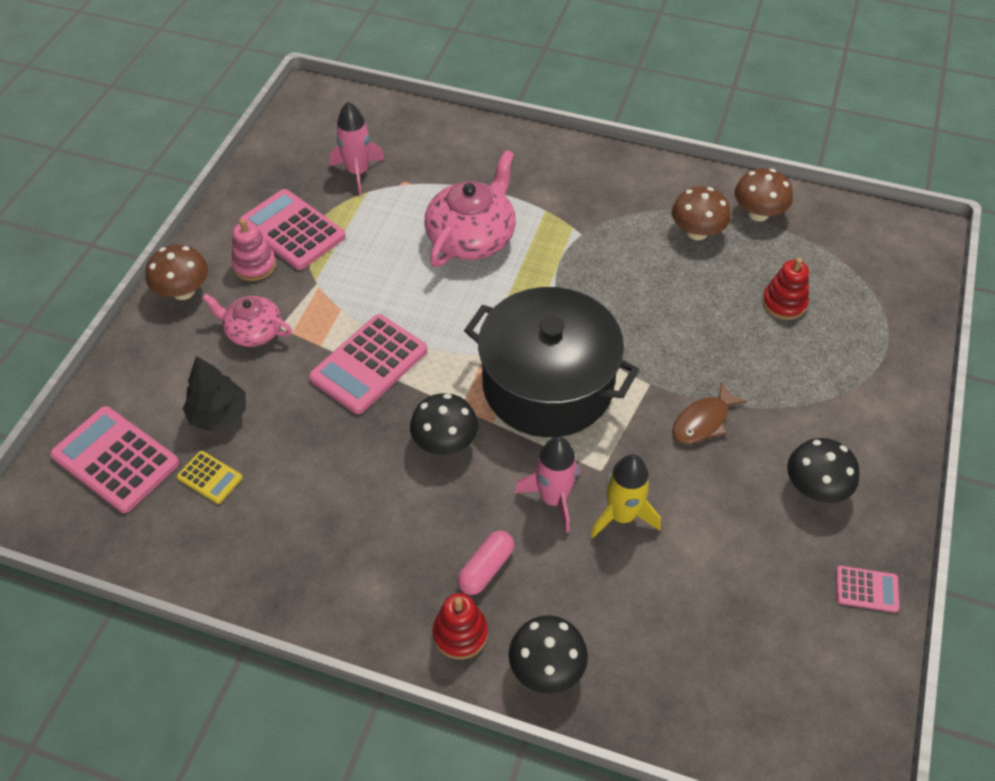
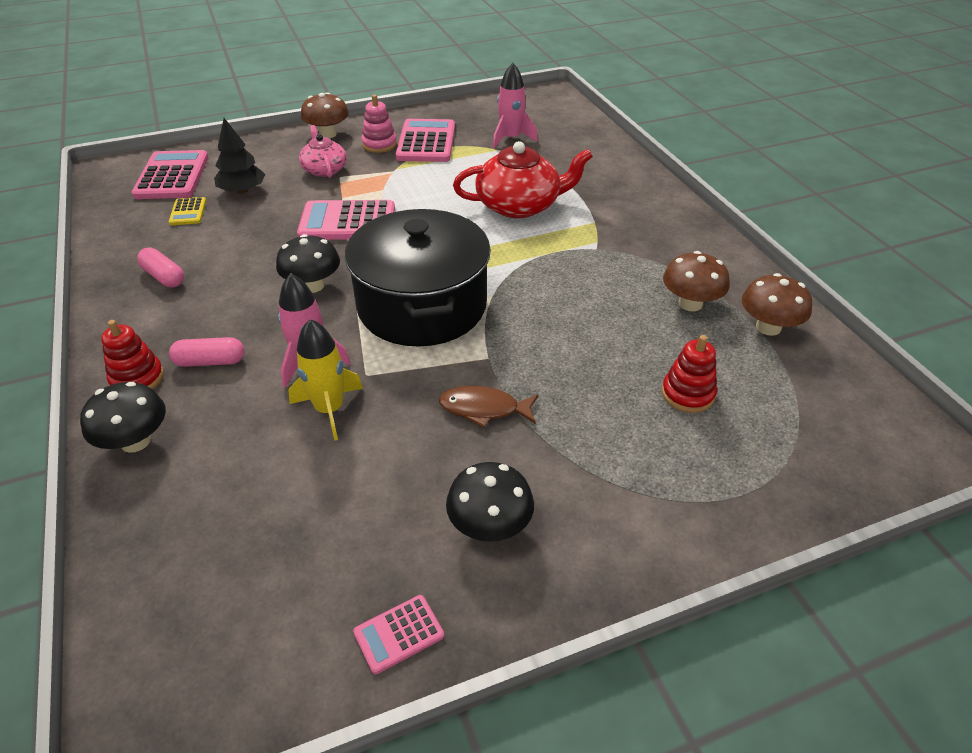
camera: 50 degrees right, 10 degrees down
(313, 548) = (164, 277): none -> pink capsule
(472, 237) = (519, 205): pink teapot -> red teapot
(866, 589) = (399, 634): pink calculator -> pink calculator turned 90 degrees clockwise

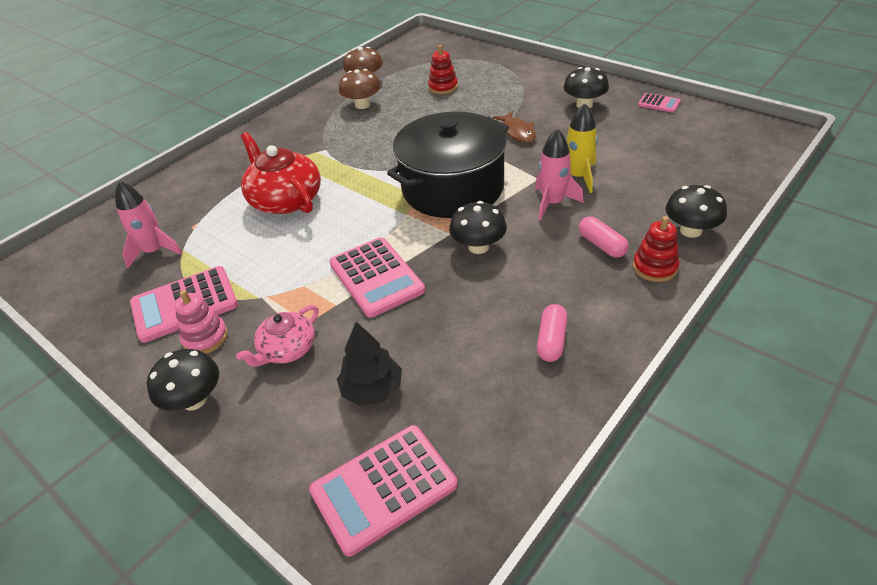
camera: 115 degrees left, 0 degrees up
(188, 212) = (445, 406): yellow calculator -> none
(328, 134) = (194, 400): brown mushroom -> black mushroom

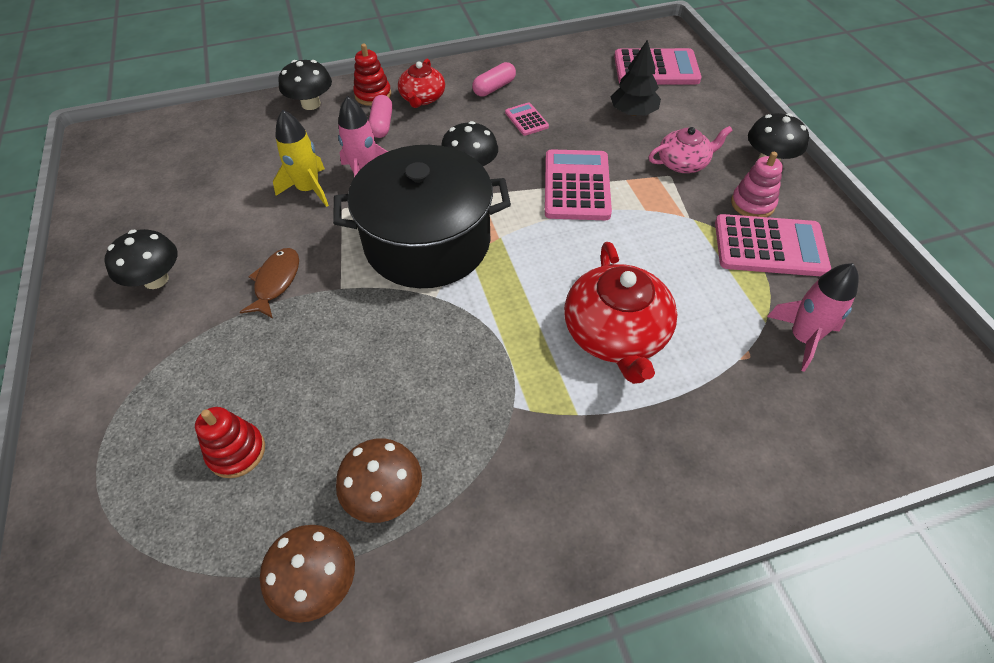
camera: 150 degrees left, 10 degrees up
(605, 288) = (422, 98): none -> red teapot
(659, 103) = (99, 231): pink calculator -> pink calculator (526, 120)

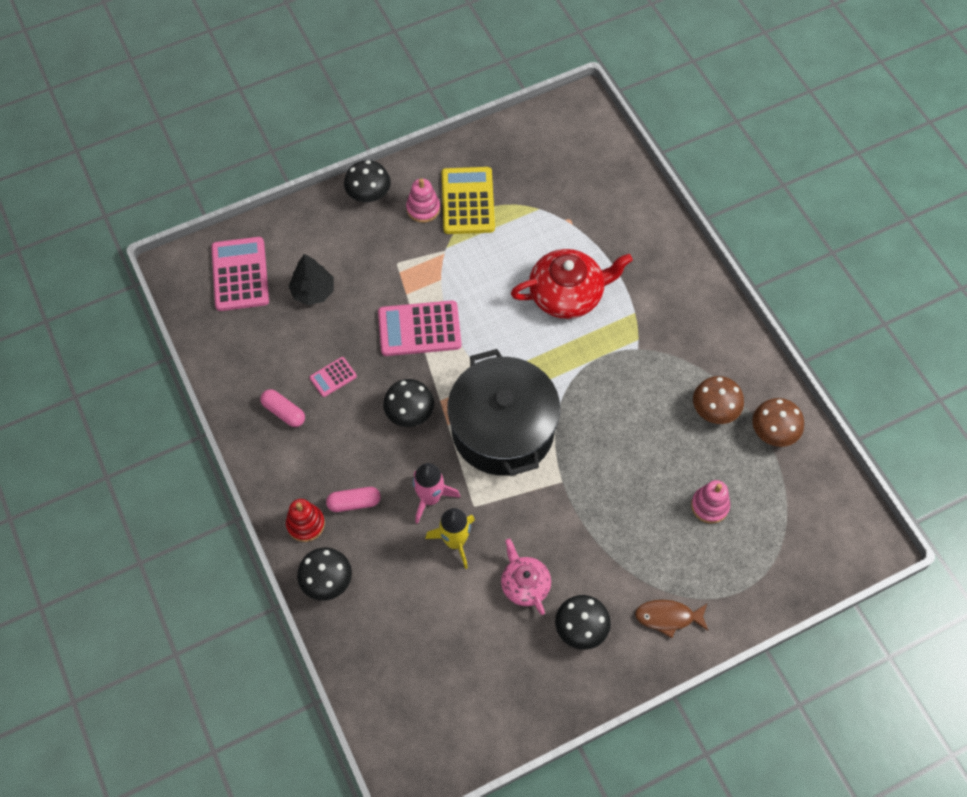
camera: 100 degrees left, 10 degrees up
(236, 452) = (709, 506): red stacking toy -> pink stacking toy
(276, 282) = (565, 532): brown fish -> brown fish (668, 617)
(422, 98) = (307, 475): red teapot -> none
(683, 163) = (380, 253): pink teapot -> pink teapot (524, 584)
(769, 246) = (468, 201): pink calculator -> yellow calculator
(802, 338) = (548, 189): pink rocket -> none

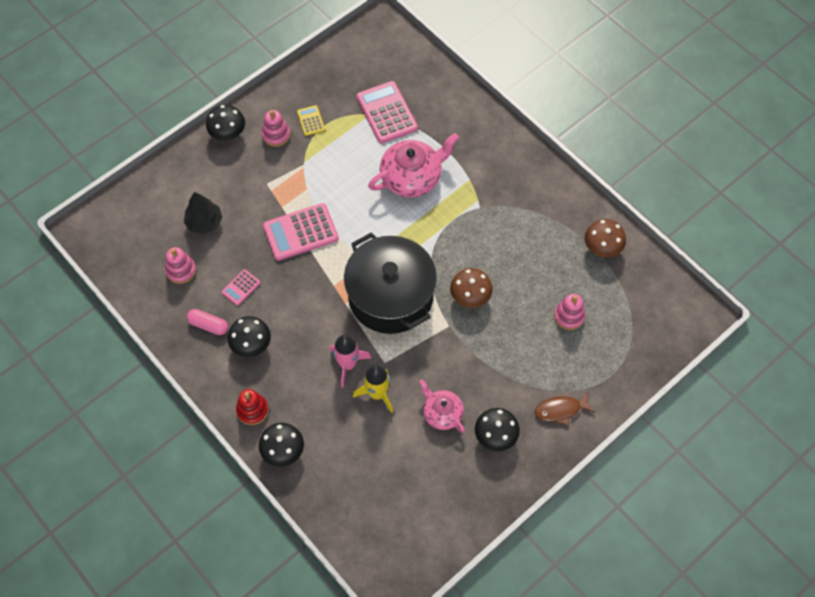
camera: 15 degrees left, 0 degrees up
(240, 274) = (139, 222): pink calculator -> pink calculator (387, 113)
(271, 341) = (181, 270): none -> pink stacking toy
(354, 503) = (287, 383): pink capsule -> none
(410, 413) = (312, 301): black mushroom -> black mushroom (251, 344)
(468, 201) = (311, 121): yellow calculator -> yellow calculator, size x0.50
(567, 294) = (412, 177): red teapot -> pink teapot
(714, 410) = (552, 241): brown mushroom -> brown mushroom (470, 296)

